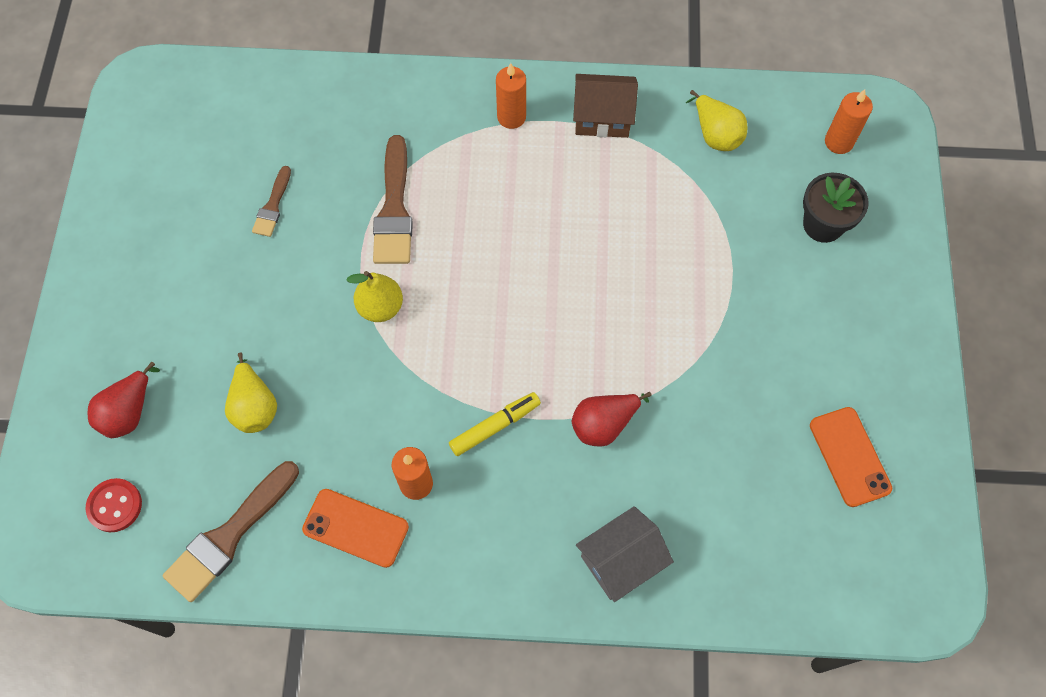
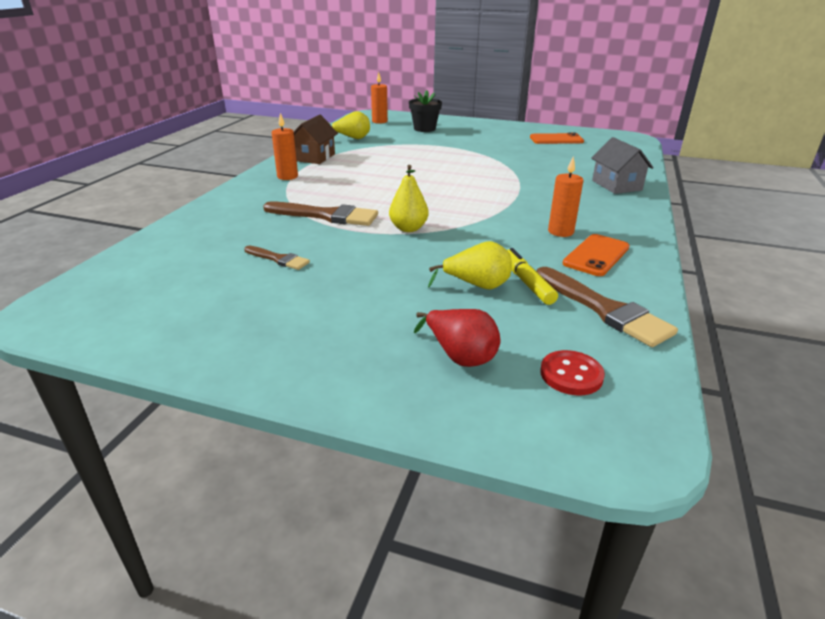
camera: 75 degrees left, 35 degrees down
(495, 426) = (520, 205): yellow marker -> yellow marker (527, 282)
(604, 424) = (526, 179): red pear -> none

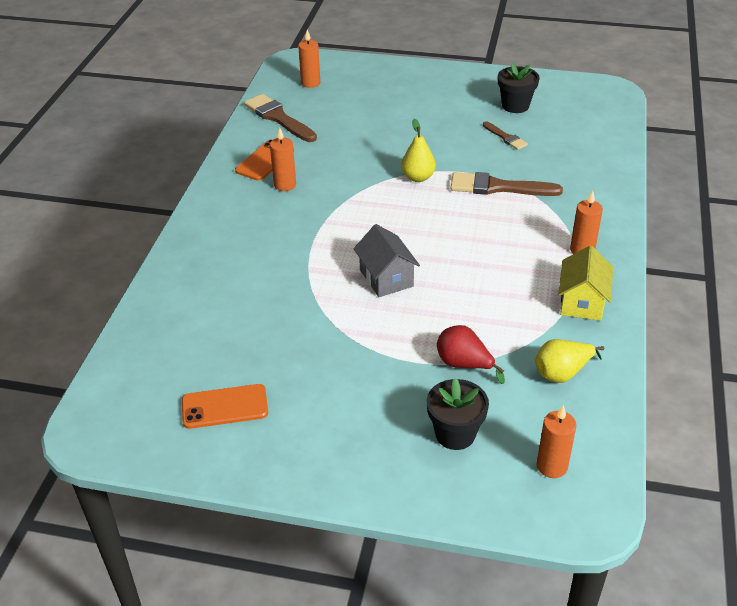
camera: 175 degrees right, 10 degrees up
(226, 299) = (515, 106): none -> black flower pot
(278, 259) = (505, 137): brown brush -> brown brush turned 150 degrees counterclockwise
(314, 157) = (582, 302): brown house -> yellow house
(459, 356) = (367, 87): red pear -> red pear (464, 364)
(477, 286) = (358, 127): yellow pear -> none
(527, 282) = (323, 133): yellow marker -> none
(571, 375) = (310, 83): red button -> orange candle
(616, 185) = (196, 267): grey house -> grey house (386, 278)

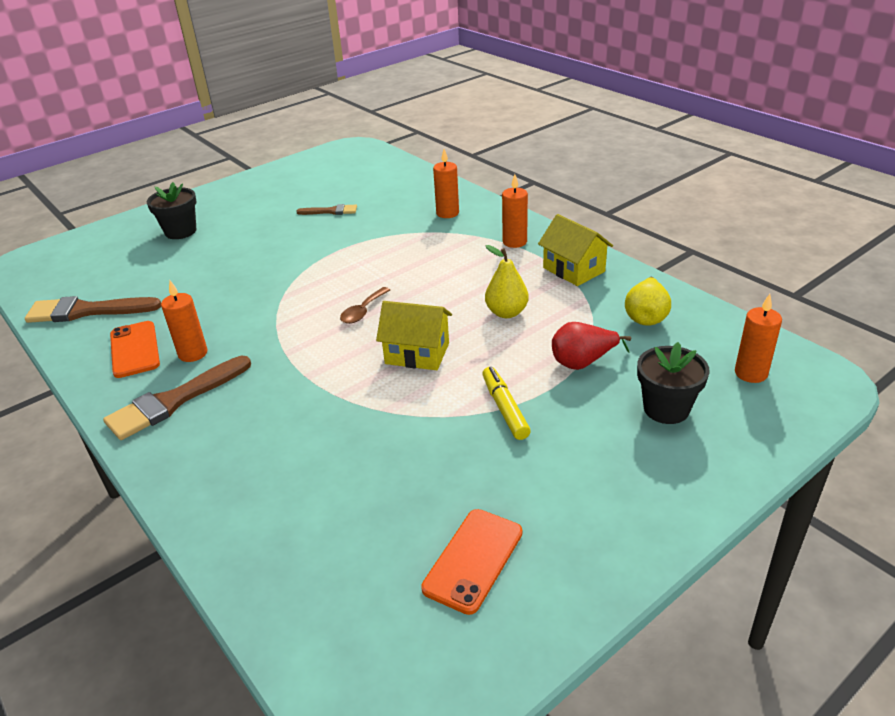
camera: 50 degrees left, 5 degrees down
(310, 83) = (74, 269): orange candle -> orange candle (447, 213)
(372, 350) = (505, 408): none -> yellow marker
(386, 278) = (417, 353): grey house -> yellow house
(404, 226) = (363, 311): none -> brown spoon
(418, 177) = (310, 274): yellow pear -> yellow pear (506, 312)
(498, 187) = (385, 243): brown brush -> brown brush (174, 401)
(515, 106) = (300, 189): black flower pot -> black flower pot (180, 231)

